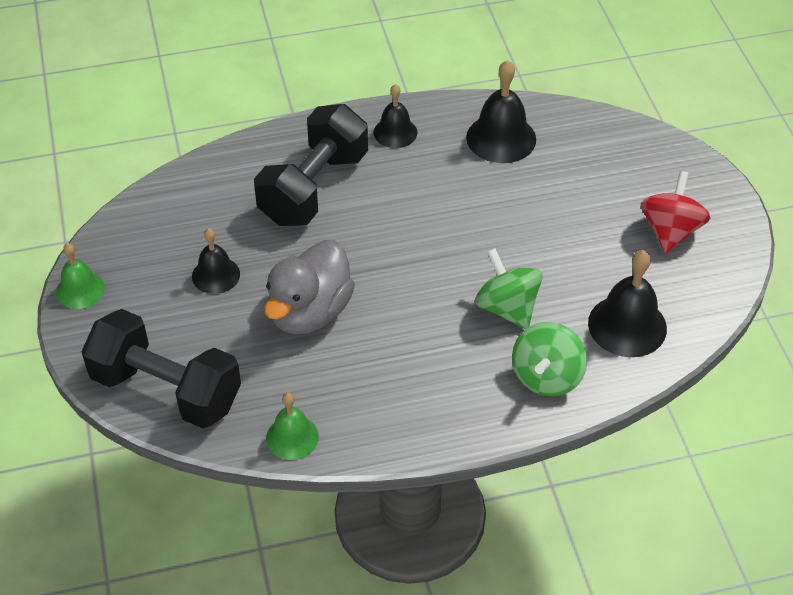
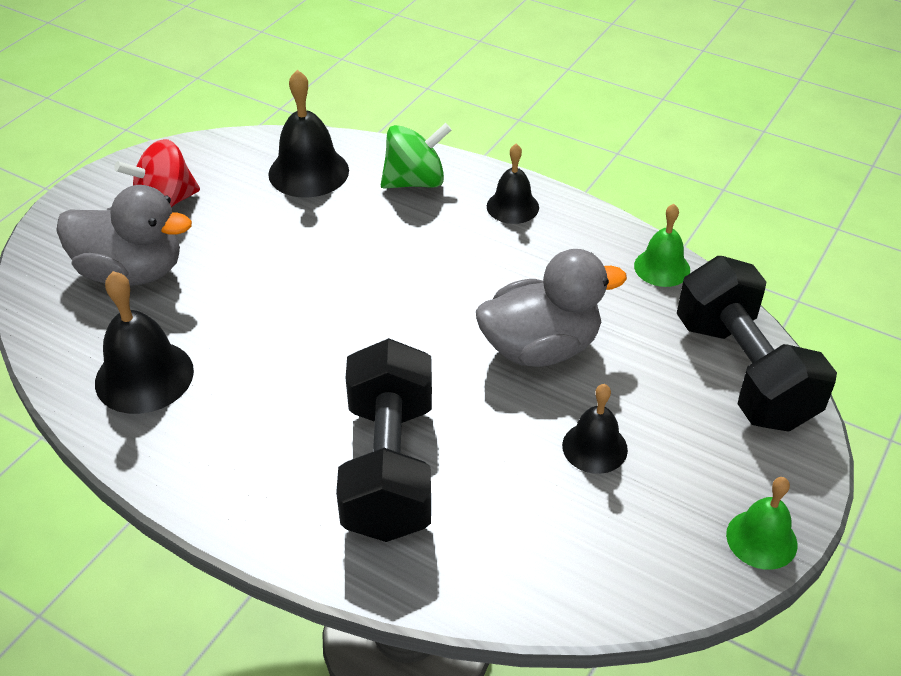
camera: 135 degrees left, 5 degrees down
(314, 188) = (389, 467): black dumbbell -> black dumbbell turned 75 degrees counterclockwise
(395, 132) = (224, 466): black bell -> black bell (512, 206)
(507, 308) = (373, 239): green spinning top -> none
(607, 178) = (132, 272): none -> grey duck

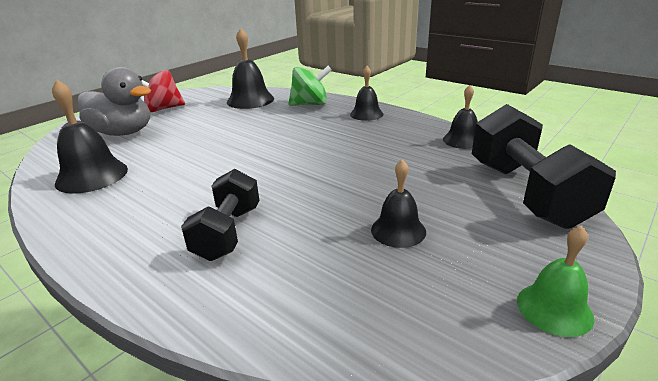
camera: 10 degrees right, 15 degrees down
(389, 467) = (227, 233): black dumbbell -> black dumbbell, size x0.63
(540, 348) = (368, 174): grey duck -> none
(662, 267) = (462, 140): green bell -> black bell

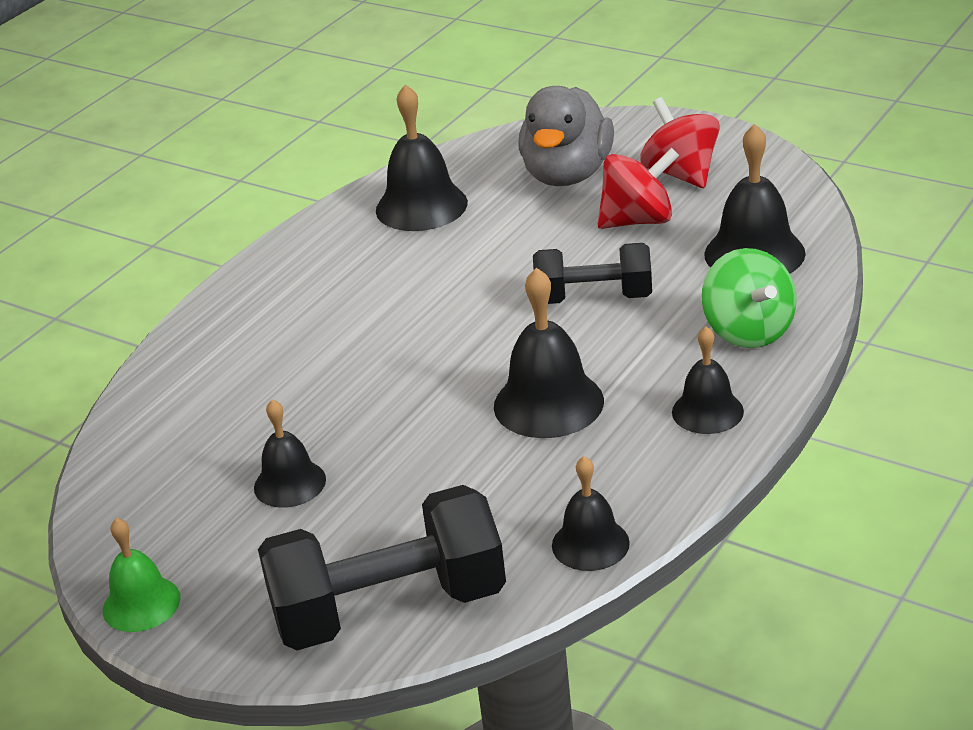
camera: 85 degrees right, 5 degrees up
(194, 119) = (638, 221): none -> red spinning top
(227, 233) = (287, 352): black dumbbell -> black dumbbell (594, 298)
(343, 145) = (548, 403): none -> black bell

